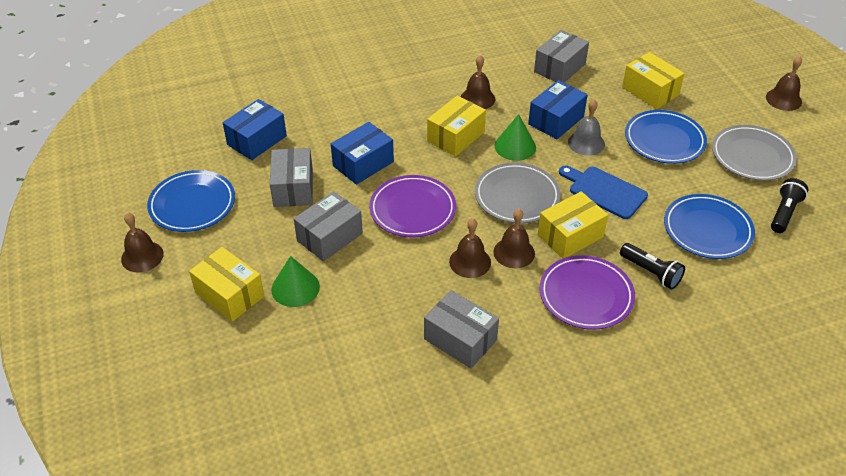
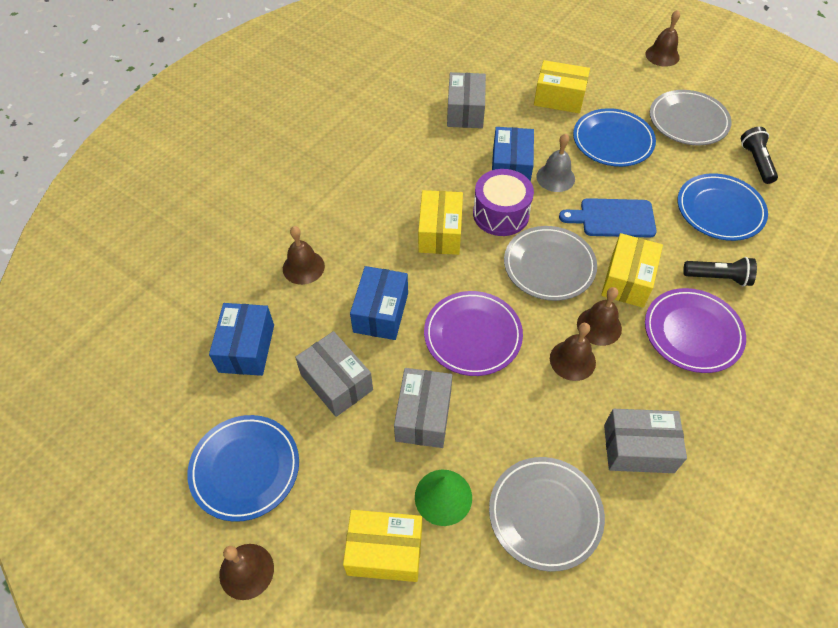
camera: 35 degrees left, 10 degrees up
(352, 336) = (545, 514): none -> grey plate
(477, 98) = (423, 180): brown bell -> brown bell (303, 267)
(515, 146) = (501, 214): green cone -> purple drum

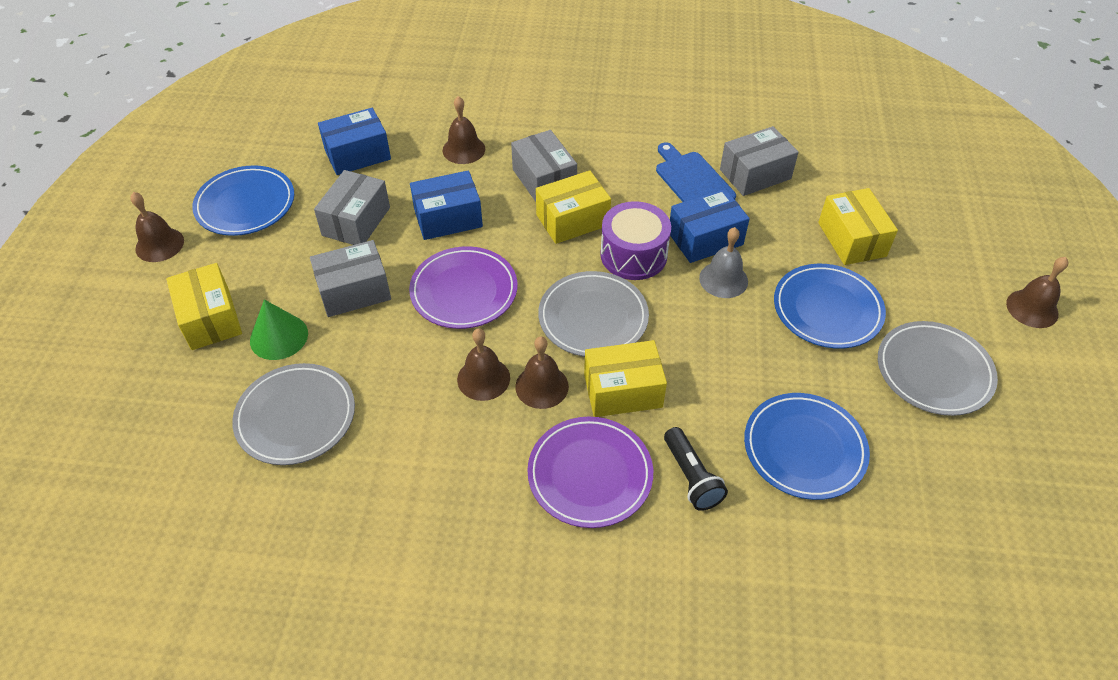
camera: 60 degrees right, 5 degrees down
(613, 218) = (704, 349): blue cutting board -> blue cutting board (692, 180)
(638, 448) = (407, 469): grey box -> grey box (544, 180)
(756, 162) = (927, 465): black flashlight -> none

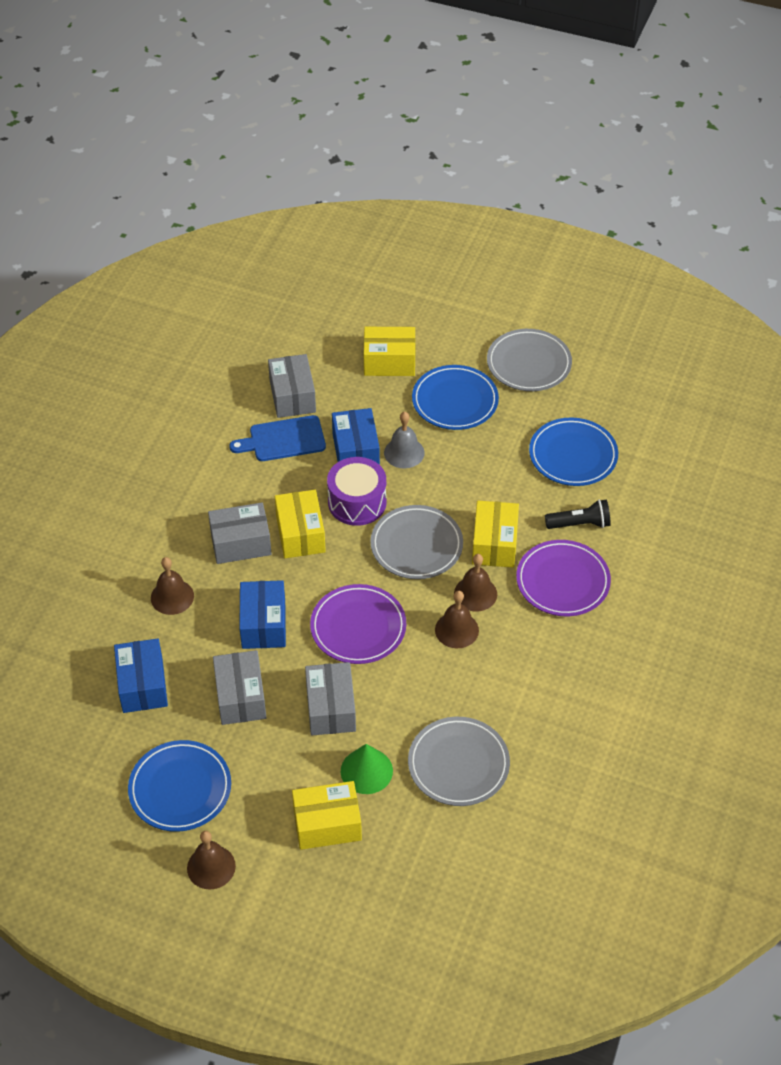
camera: 75 degrees left, 0 degrees up
(356, 221) = (240, 697): grey box -> grey box turned 45 degrees clockwise
(1032, 308) = (490, 290): brown bell -> none

